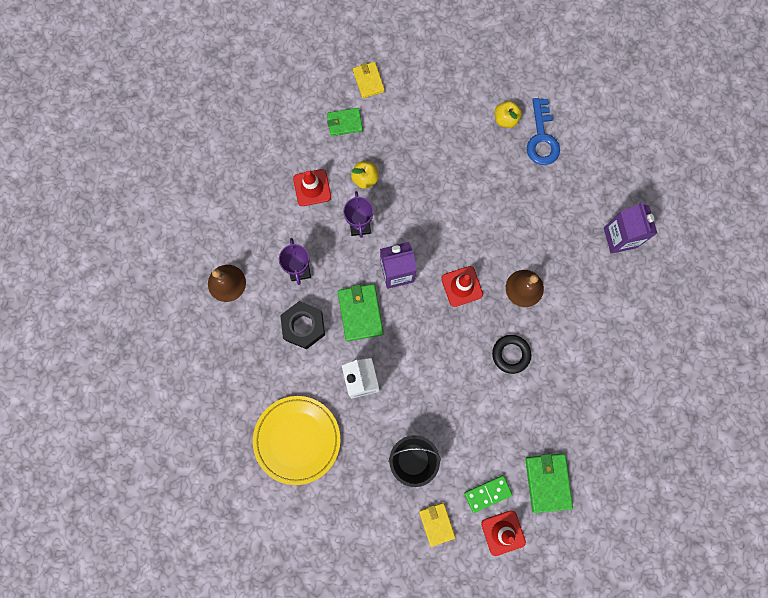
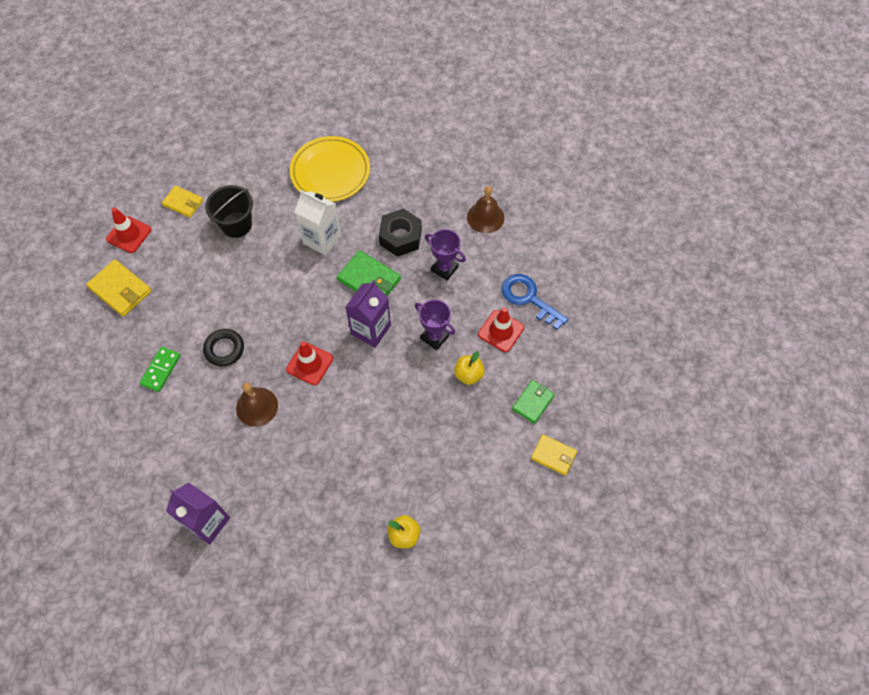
camera: 135 degrees right, 15 degrees down
(487, 493) = (161, 248): green domino -> green domino (161, 370)
(542, 138) = (356, 548): blue key -> blue key (529, 298)
(547, 482) = (120, 289): green wallet -> yellow wallet

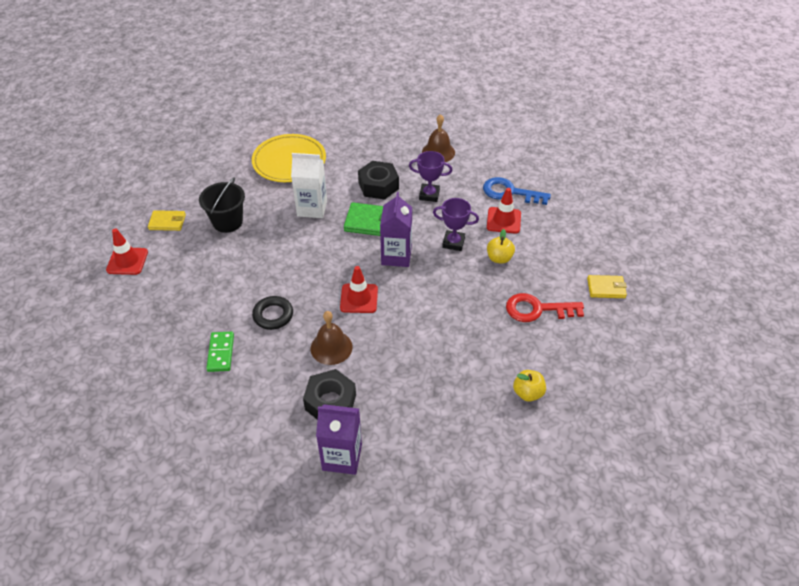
camera: 25 degrees left, 15 degrees down
(120, 289) = (143, 305): yellow wallet -> none
(226, 463) = (330, 402): none -> black nut
(469, 450) = (537, 309): none -> red key
(533, 402) = (563, 258): green wallet -> none

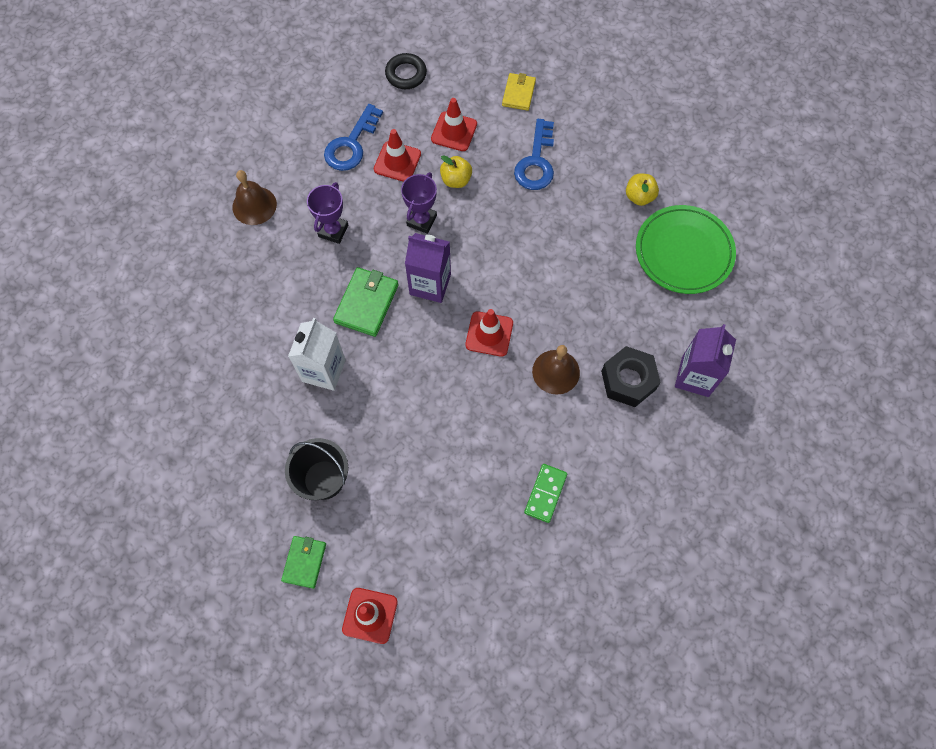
camera: 80 degrees left, 20 degrees up
(167, 222) = (304, 562): yellow wallet -> green wallet
(220, 353) = (545, 493): green domino -> green domino turned 75 degrees counterclockwise
(273, 315) = (498, 431): black ring -> black ring (406, 74)
(289, 161) = (219, 391): yellow plate -> none
(378, 186) = (301, 286): black nut -> none
(476, 436) = (684, 252): none -> green plate
(537, 309) = (536, 162): red key -> blue key
(547, 250) = (454, 131): none -> red traffic cone

